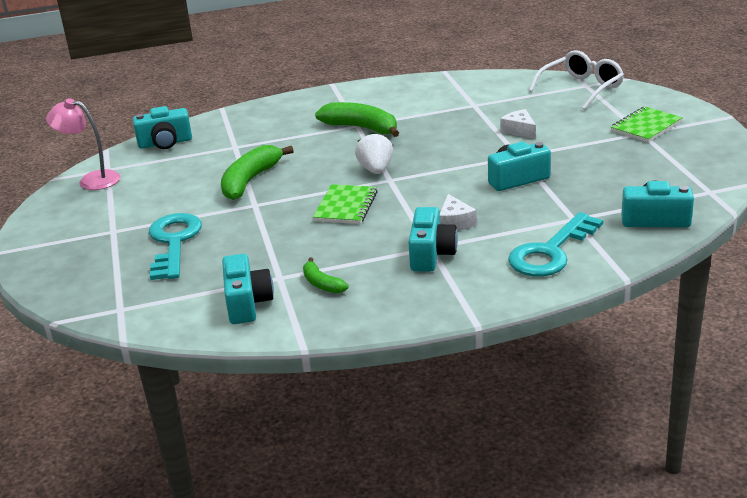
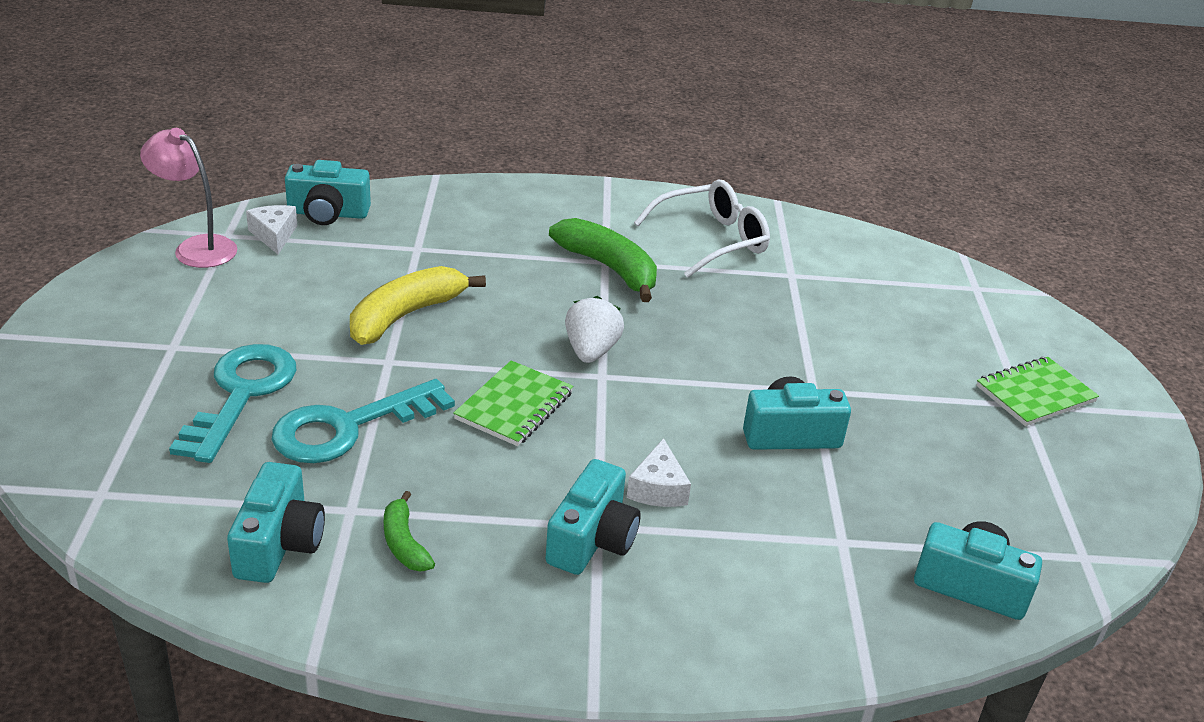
camera: 10 degrees right, 5 degrees up
(250, 181) = (406, 316): green banana -> yellow banana
(519, 131) = (836, 343): white cheese -> white cheese (274, 235)
(550, 252) = (776, 597): turquoise key -> turquoise key (348, 427)
(581, 88) = (965, 292): white glasses -> white glasses (711, 240)

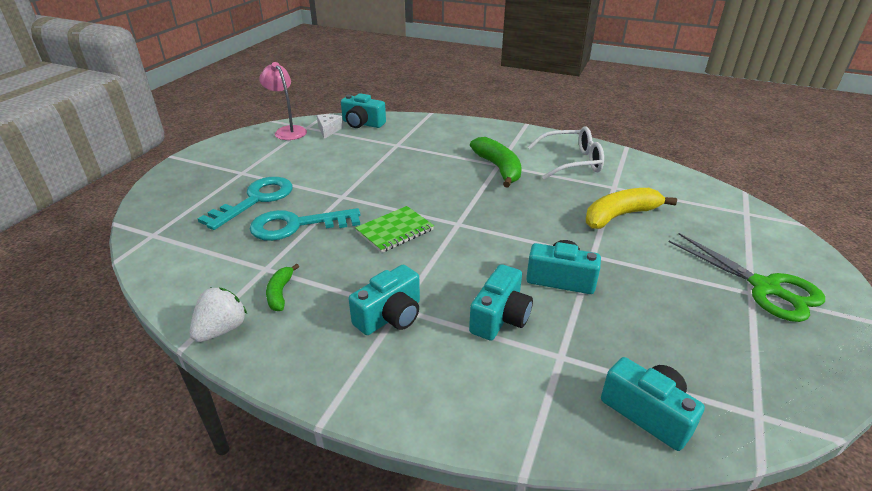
camera: 25 degrees right, 0 degrees up
(279, 544) = (215, 279): turquoise camera -> turquoise camera (500, 317)
(406, 316) = (367, 175): yellow banana -> yellow banana (620, 215)
(591, 351) = (459, 209): white strawberry -> white strawberry (221, 329)
(658, 488) = (452, 294): white cheese -> none
(1035, 394) = (765, 288): green notebook -> green scissors

